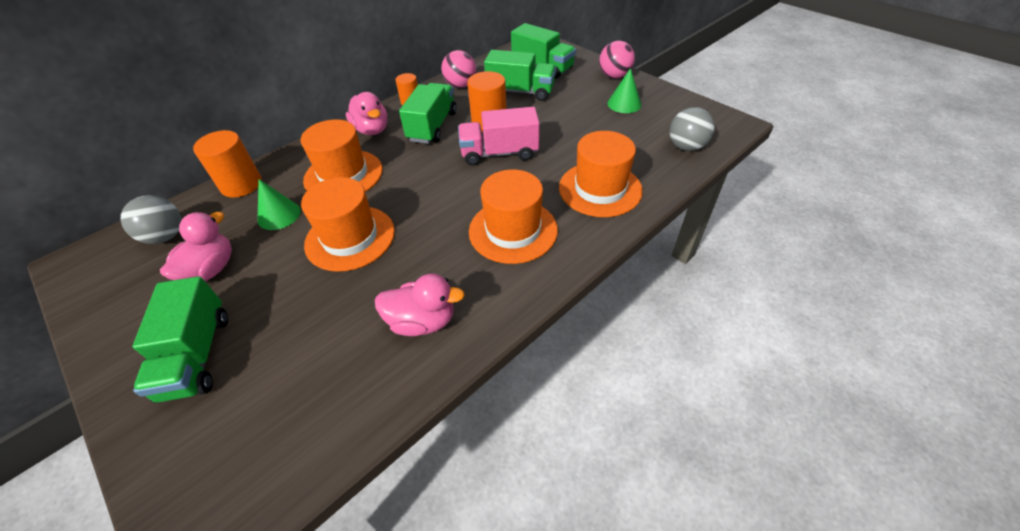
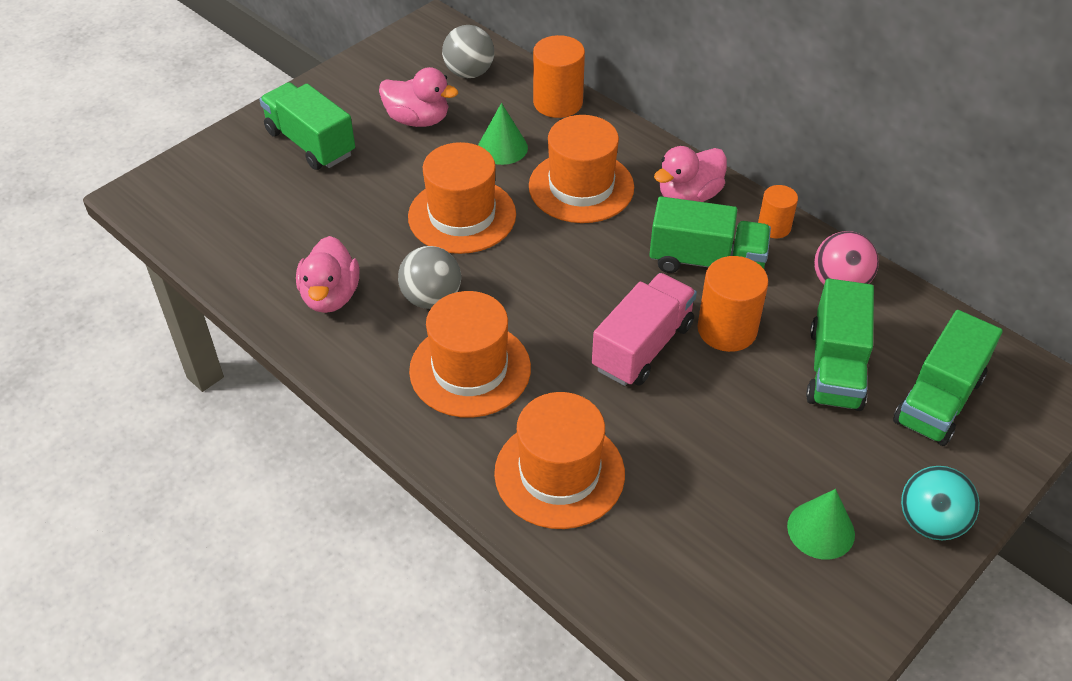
camera: 85 degrees right, 0 degrees up
(197, 355) = (310, 143): green truck -> green truck turned 60 degrees clockwise
(499, 153) = (643, 347): pink truck -> pink truck turned 45 degrees clockwise
(614, 76) = (930, 522): pink ball -> turquoise ball
(686, 147) = (684, 615): grey ball -> grey ball (431, 298)

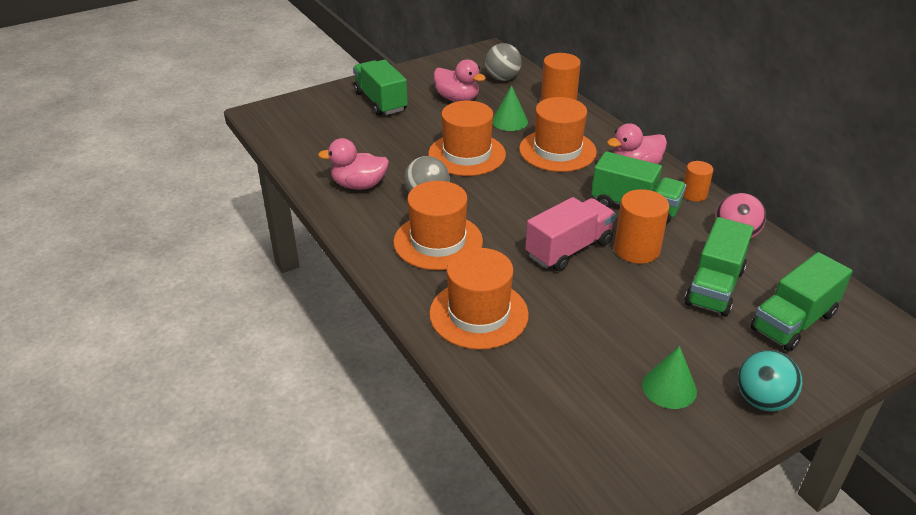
camera: 15 degrees right, 10 degrees down
(330, 296) = (359, 185): pink duck -> pink duck turned 75 degrees clockwise

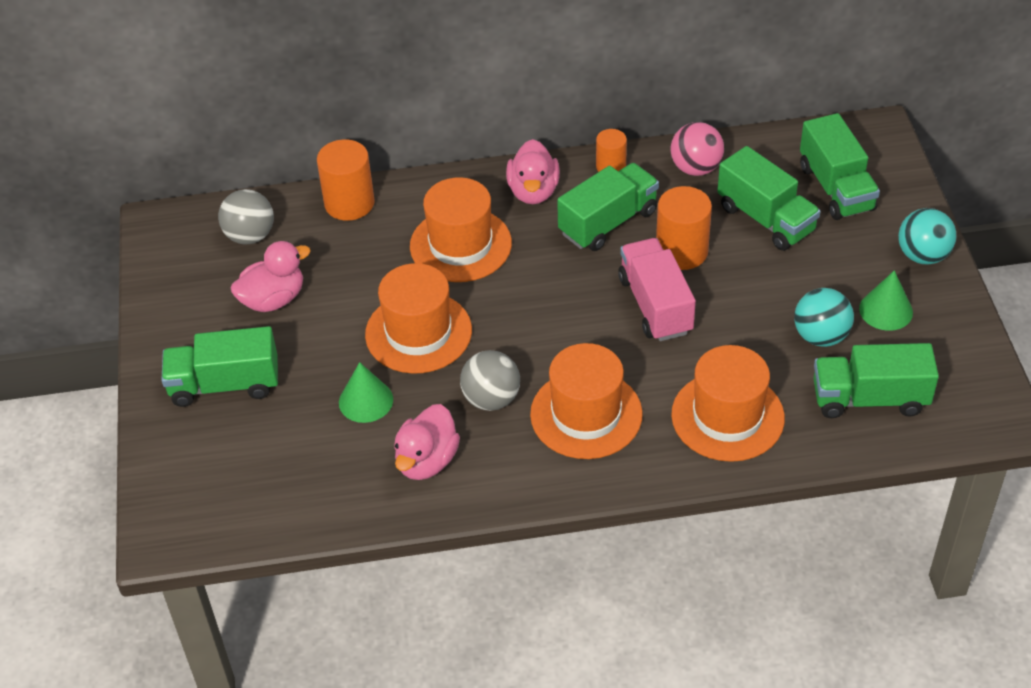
camera: 65 degrees left, 10 degrees up
(509, 121) = (366, 266): green cone -> green cone (366, 401)
(553, 399) = (869, 398): none -> green truck
(605, 350) = (820, 336): none -> turquoise ball

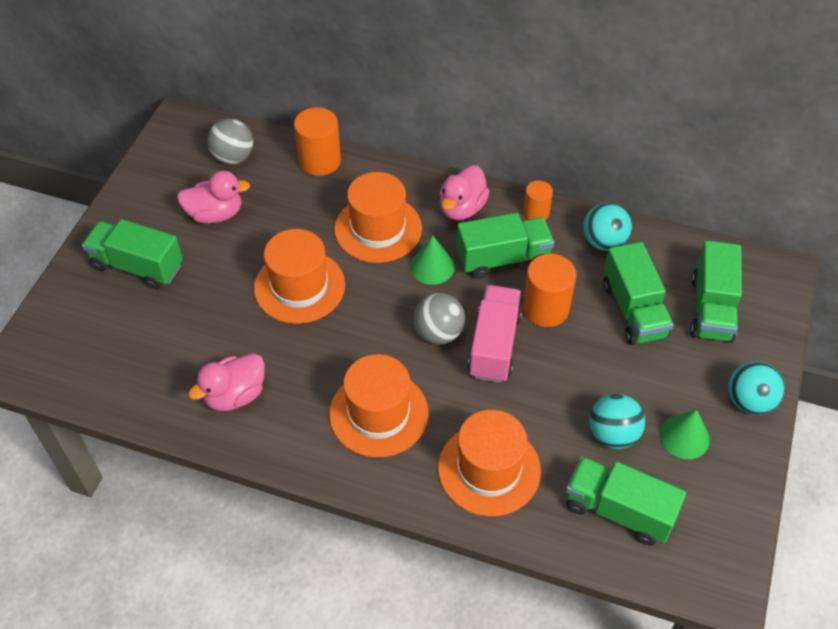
camera: 25 degrees right, 5 degrees up
(366, 401) = (225, 325): green cone -> green cone (432, 267)
(491, 399) = (316, 366): grey ball -> grey ball (439, 333)
(696, 168) = (604, 242): pink ball -> turquoise ball

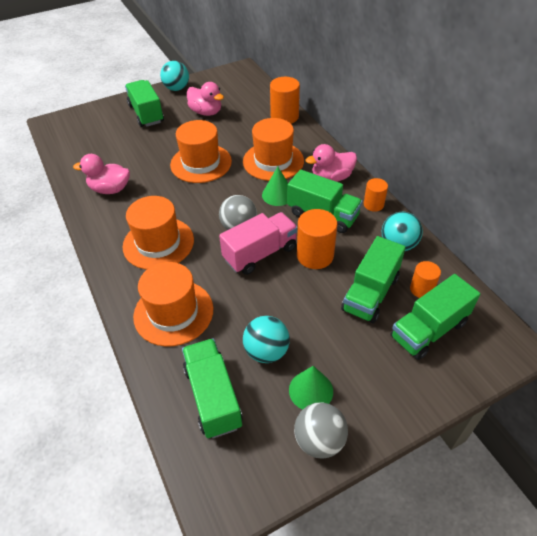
camera: 45 degrees right, 5 degrees down
(233, 157) = (246, 94): grey ball -> grey ball (319, 440)
(668, 273) = (421, 289): none -> orange cylinder
(749, 401) = (385, 406): turquoise ball -> turquoise ball (177, 88)

